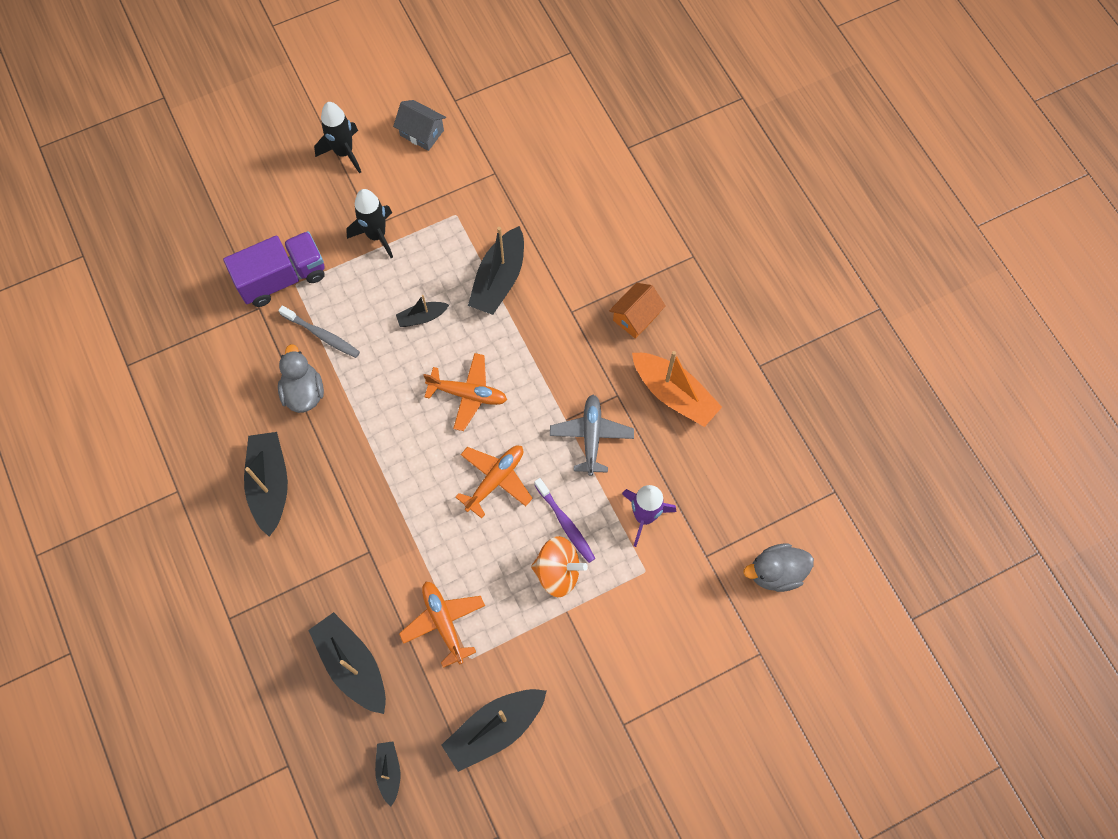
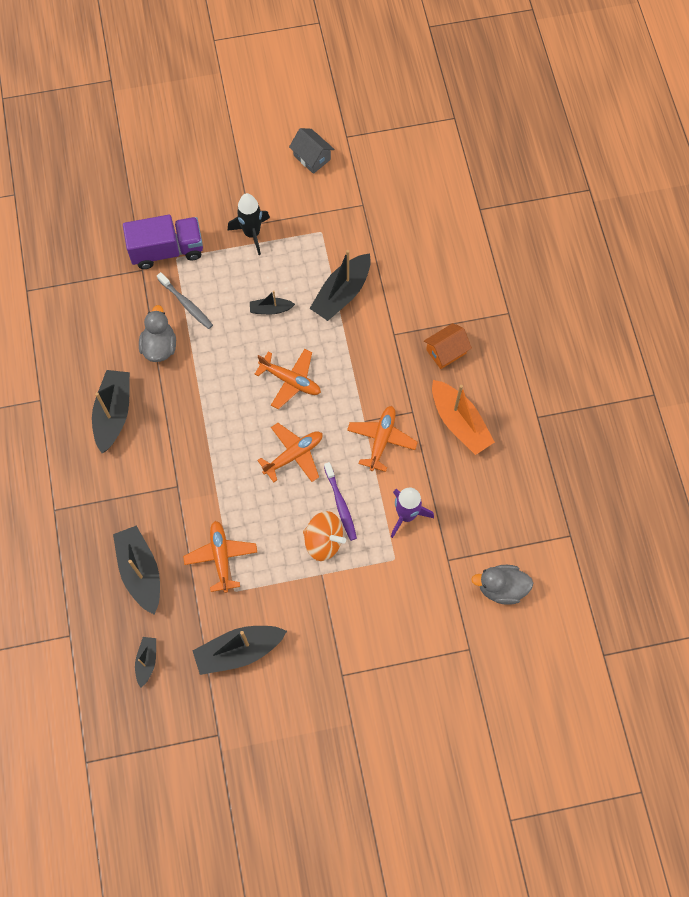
camera: 15 degrees right, 0 degrees up
(344, 152) = (244, 159): black rocket -> none
(591, 436) = (381, 440): grey plane -> orange plane

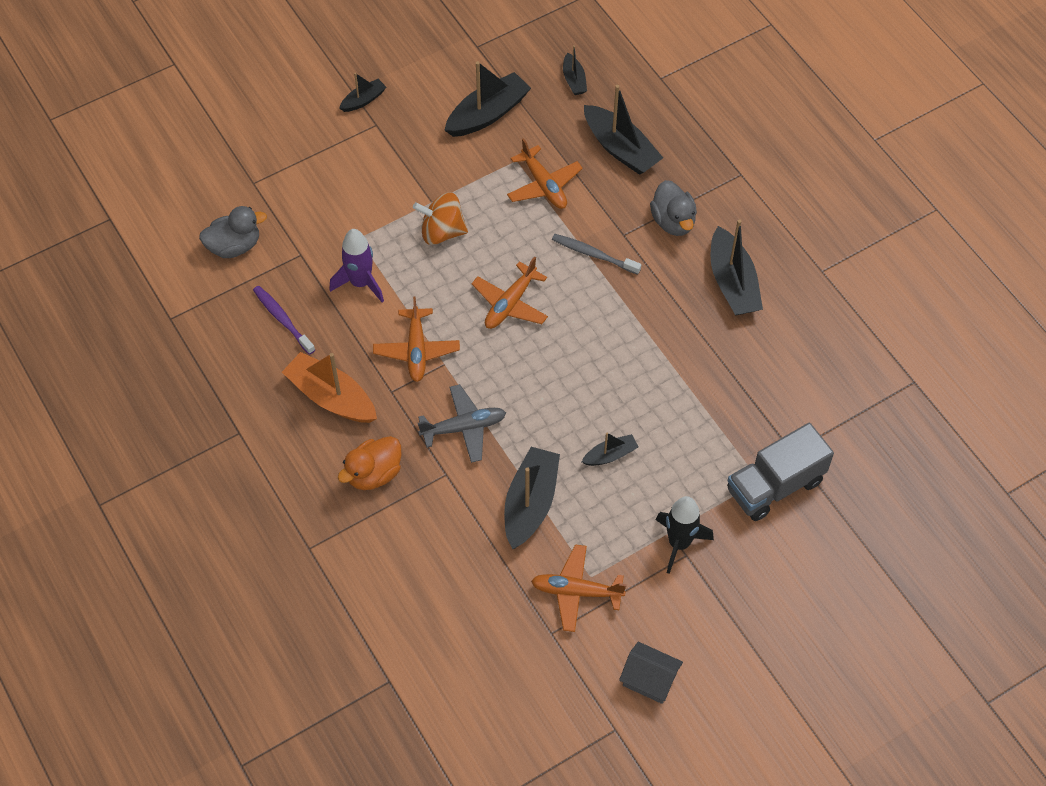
camera: 160 degrees right, 10 degrees down
(159, 346) = (721, 369): grey duck -> grey duck (673, 221)
(167, 250) = (775, 486): purple truck -> grey truck
(186, 304) = (715, 428): grey toothbrush -> grey toothbrush (593, 254)
(290, 380) = (549, 380): orange plane -> orange plane (576, 592)
(340, 504) = (437, 271): purple toothbrush -> purple toothbrush (282, 319)
(344, 708) = (363, 100): none -> black boat
(368, 365) = (464, 427): none -> grey plane
(446, 351) = (374, 474): orange house -> orange duck

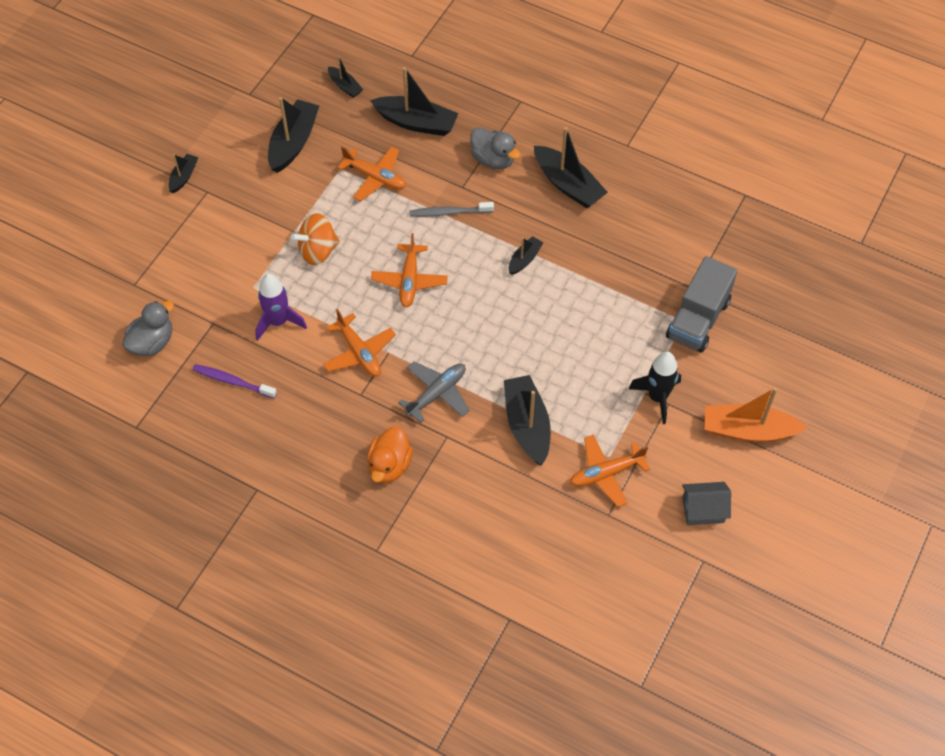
camera: 30 degrees left, 0 degrees up
(331, 397) = (314, 423): orange boat -> orange boat (748, 430)
(610, 455) = (563, 358): black boat -> black boat (524, 259)

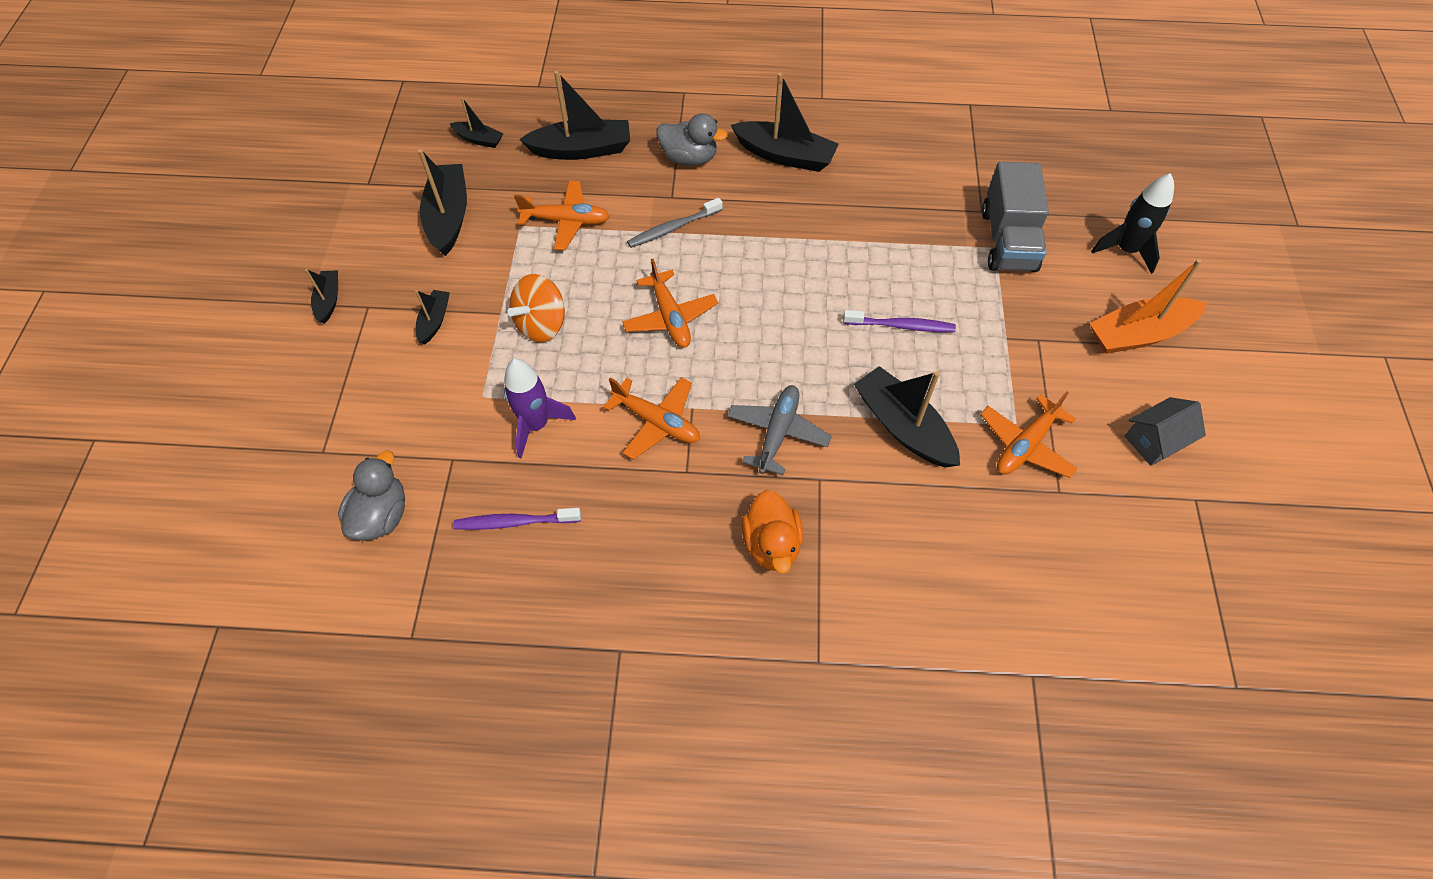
camera: 25 degrees left, 0 degrees up
(524, 259) = (786, 247): black boat -> black boat (434, 321)
(572, 353) = (901, 326): none -> purple toothbrush
(657, 397) = (1023, 338): black rocket -> black rocket (1126, 250)

